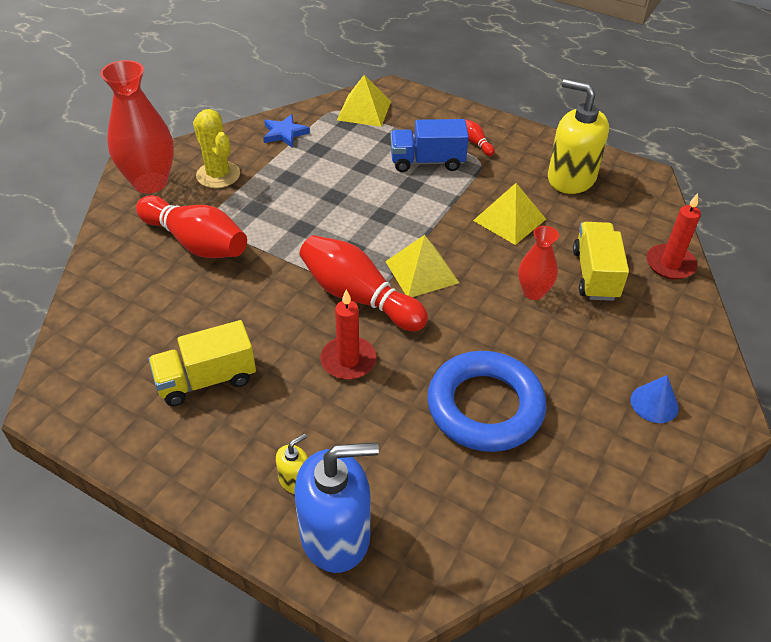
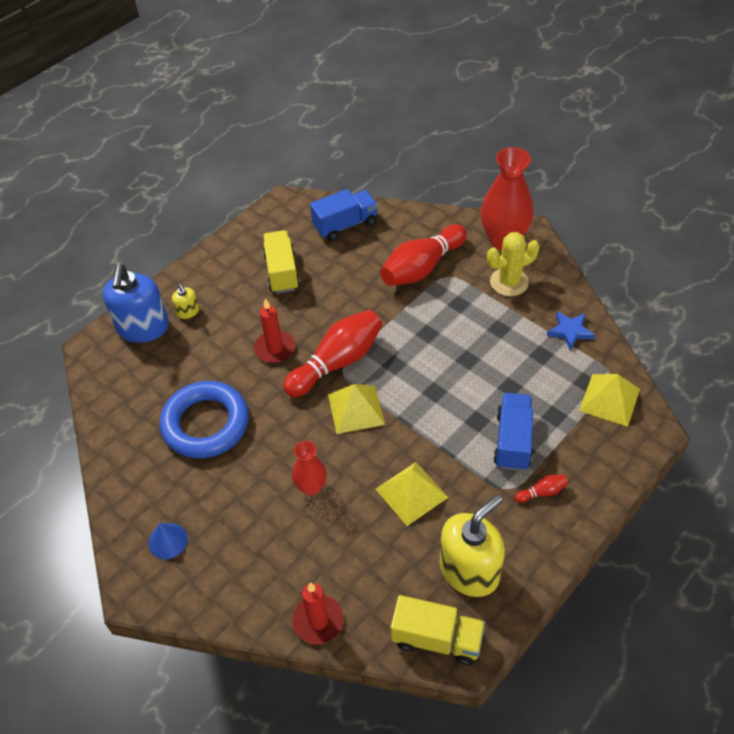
camera: 105 degrees right, 5 degrees up
(112, 325) = (345, 225): none -> blue truck
(595, 275) = (320, 545): yellow truck -> yellow truck (437, 639)

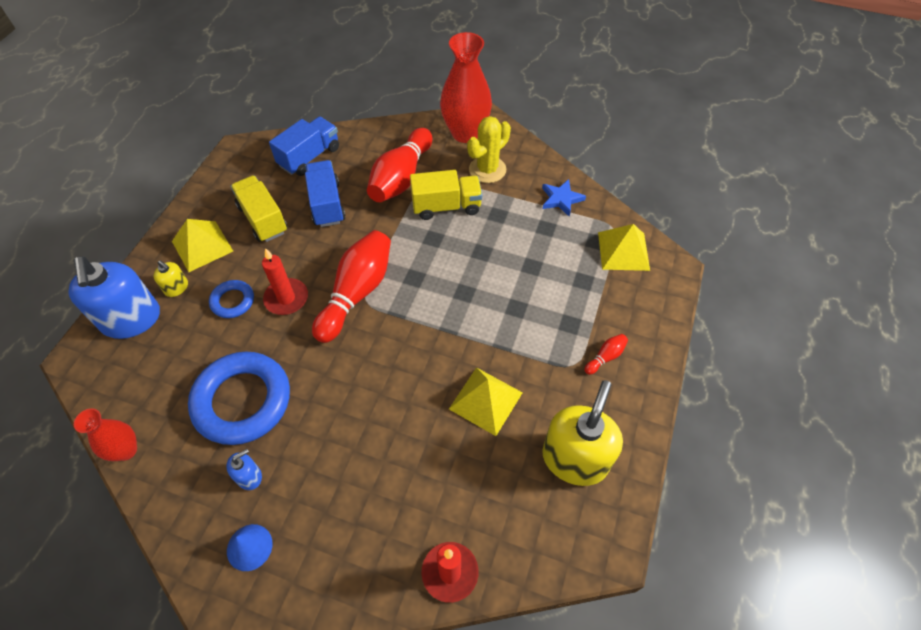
camera: 25 degrees left, 5 degrees up
(188, 486) = (249, 476): none -> blue soap dispenser
(229, 337) = (233, 301): none -> blue ring
(311, 487) = (383, 430): red vase -> red vase (126, 450)
(356, 409) = (395, 334): yellow pyramid -> yellow pyramid (202, 246)
(437, 639) = (575, 543): yellow truck -> yellow truck (446, 206)
(513, 441) = (557, 316): blue truck -> blue truck (327, 204)

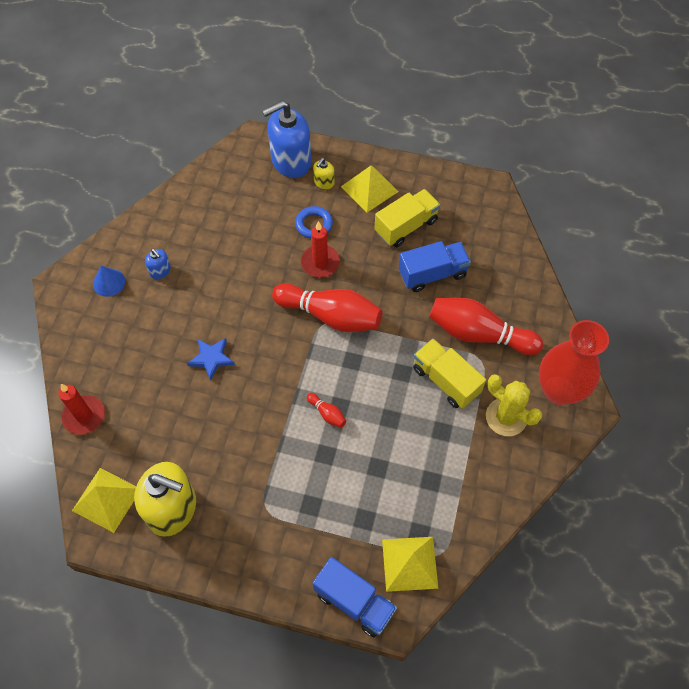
camera: 85 degrees right, 5 degrees up
(126, 450) = (181, 190): red vase -> none
(242, 401) = (221, 252): blue ring -> none
(309, 157) = (492, 248): blue truck -> blue truck (354, 601)
(446, 206) = (446, 380): yellow truck -> yellow truck turned 150 degrees clockwise
(486, 400) = (226, 432): yellow pyramid -> yellow pyramid (106, 499)
(561, 199) = (475, 497): blue star -> blue star (211, 358)
(605, 357) = (275, 539): red bowling pin -> red bowling pin (327, 413)

